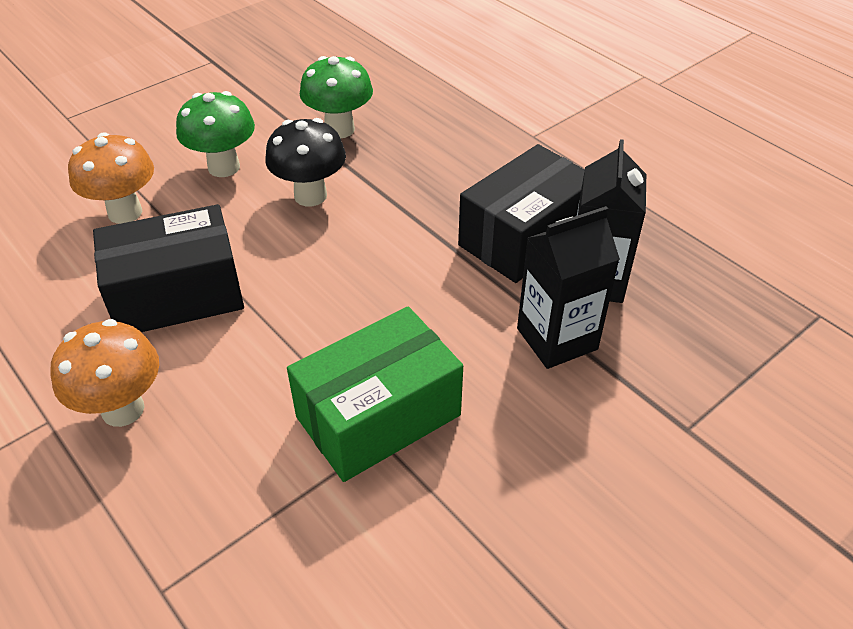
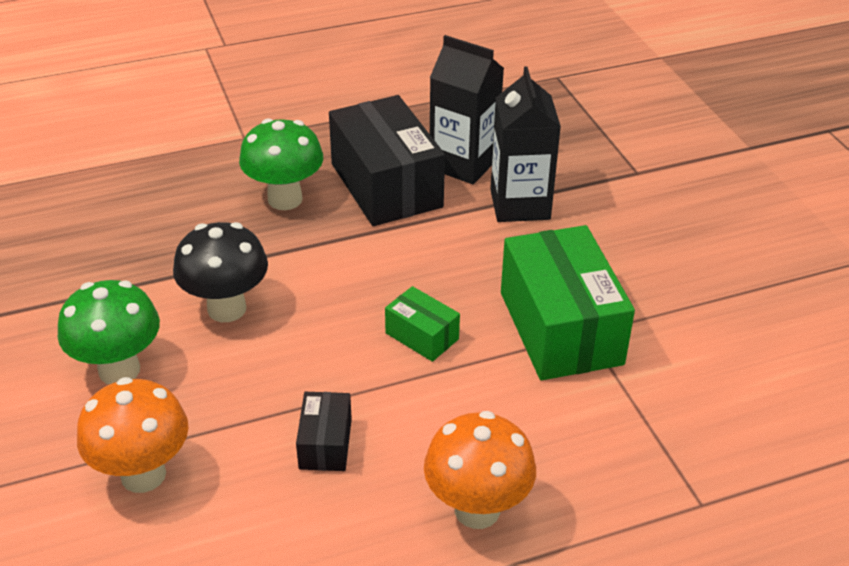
camera: 70 degrees left, 5 degrees down
(177, 295) = (325, 443): black box -> black box, size x0.48
(325, 317) = (422, 336): none -> green box
(339, 129) = (123, 262): green mushroom -> green mushroom (285, 199)

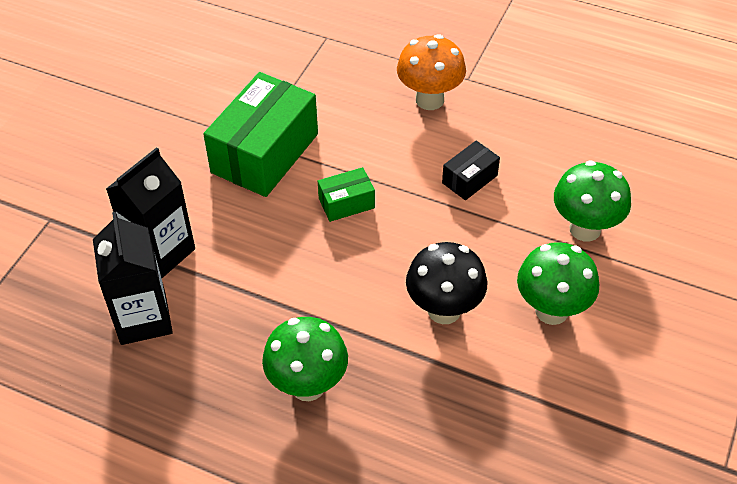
camera: 135 degrees left, 10 degrees up
(143, 474) = (585, 229): orange mushroom -> green mushroom
(386, 185) = (222, 341): black box -> none
(422, 336) = (346, 203): green box -> green box turned 75 degrees clockwise

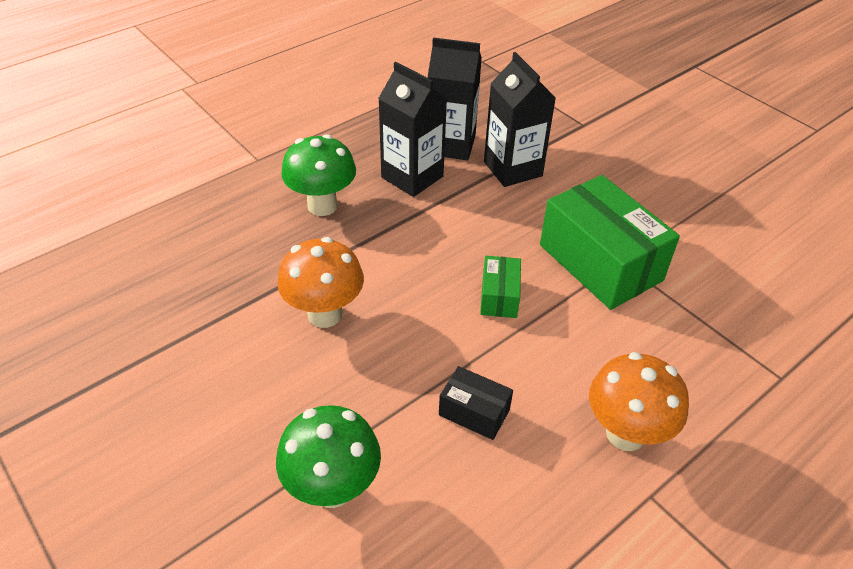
camera: 115 degrees right, 5 degrees down
(218, 329) = (412, 177): none -> black carton
(444, 310) = (325, 314): black mushroom -> orange mushroom
(469, 179) = (474, 412): black box -> black box turned 45 degrees counterclockwise
(551, 310) = (258, 396): green mushroom -> none

